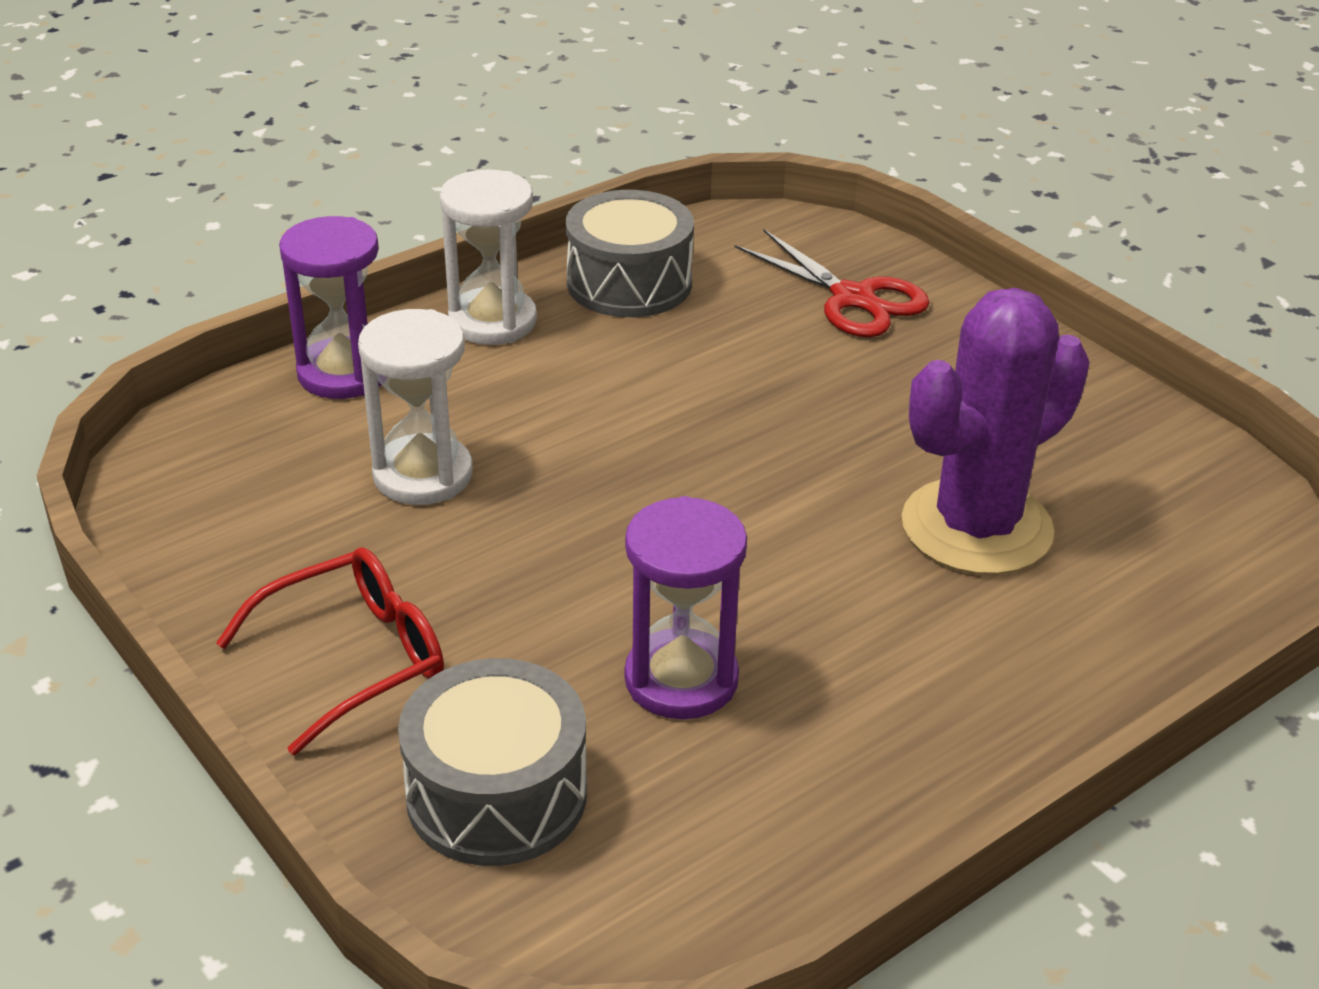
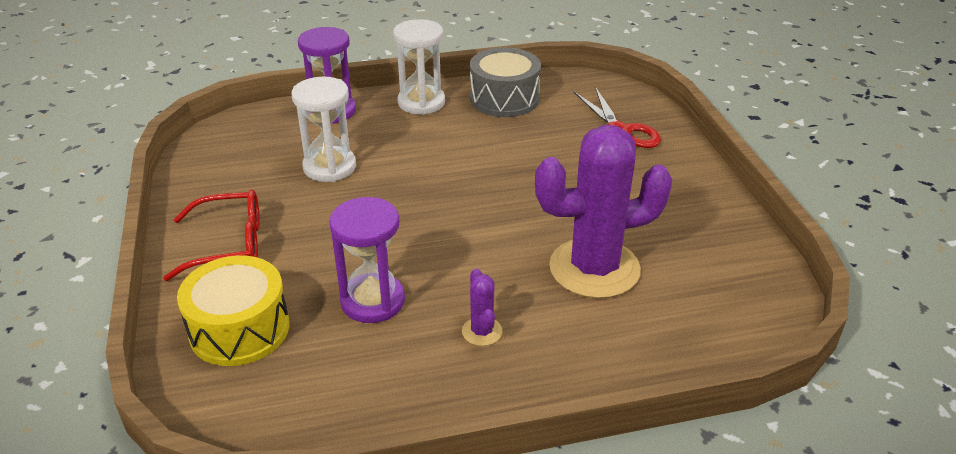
camera: 25 degrees right, 0 degrees up
(496, 794) = (239, 329): grey drum -> yellow drum
(887, 674) = (482, 331): none -> purple cactus

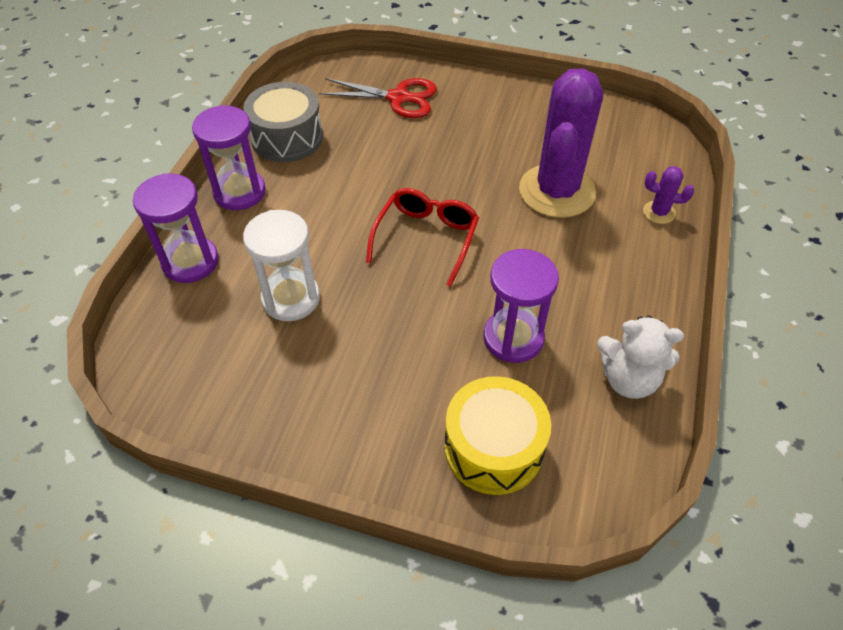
camera: 60 degrees left, 15 degrees up
(229, 244) = (359, 420): red glasses -> red glasses (426, 238)
(374, 397) = (628, 379): none -> white teddy bear
(421, 102) = (239, 192): white hourglass -> purple hourglass
(482, 331) = (589, 284): purple cactus -> purple cactus (659, 212)

